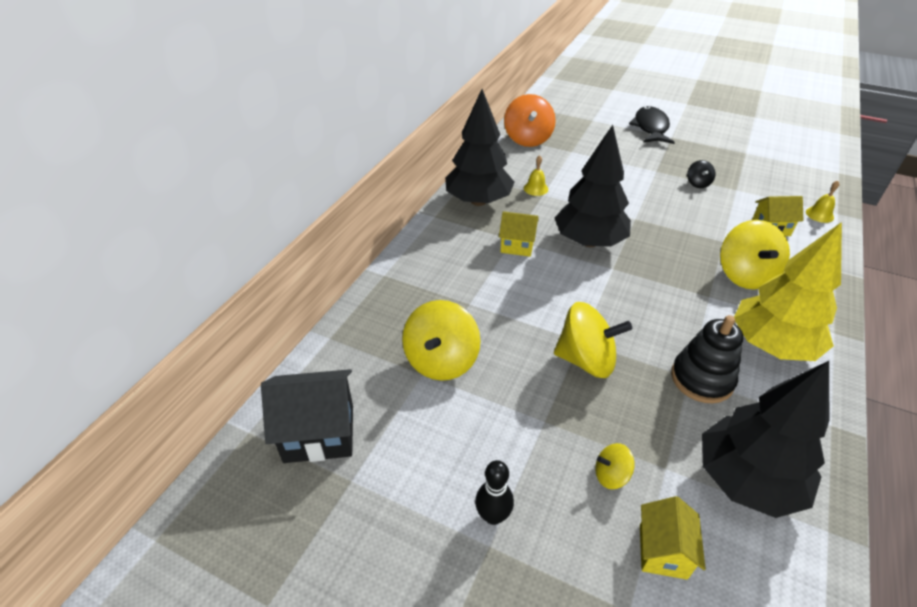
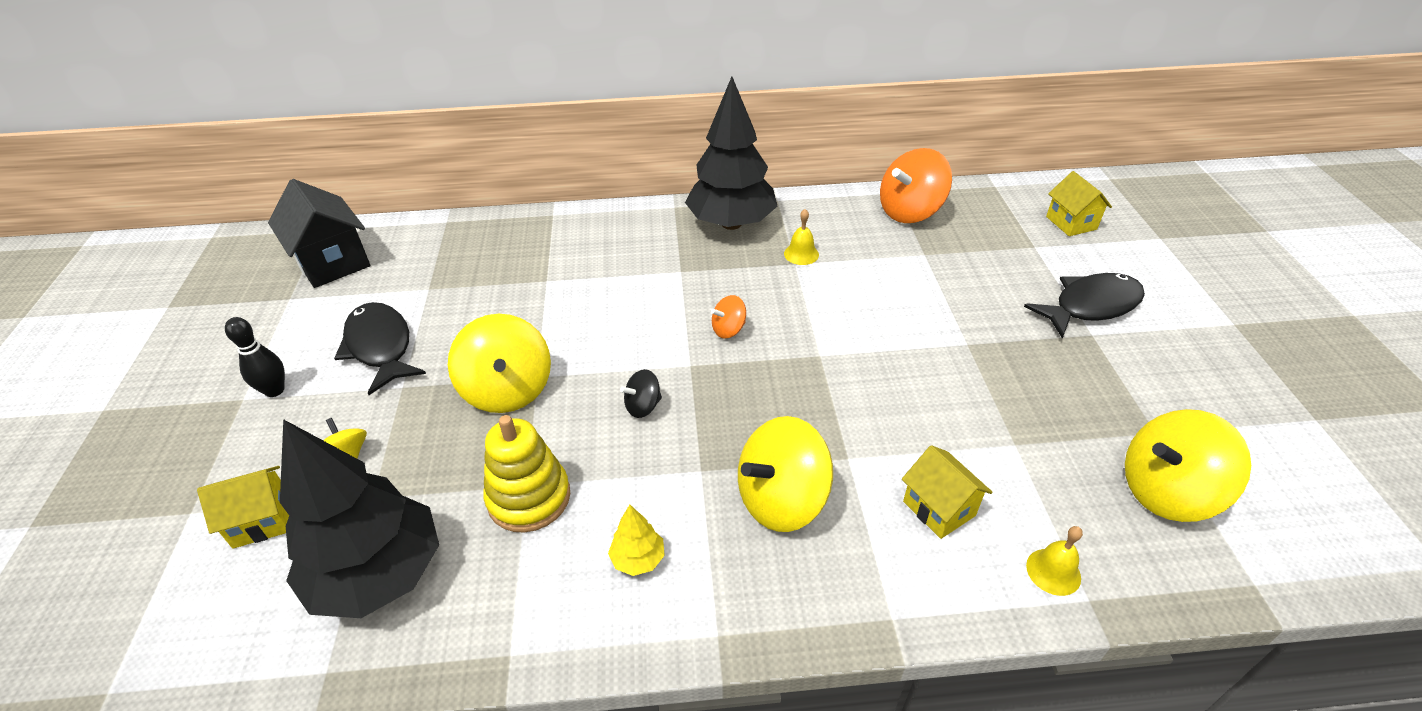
camera: 60 degrees right, 0 degrees up
(441, 360) = (452, 293): yellow spinning top -> yellow spinning top (1167, 491)
(482, 424) = (380, 347): none -> black fish
(517, 246) = (670, 278): yellow house -> yellow house (1071, 223)
(589, 241) = (728, 329): black tree -> orange spinning top
(698, 183) = (982, 395): black spinning top -> black spinning top (643, 406)
(701, 379) = (529, 497): black stacking toy -> yellow stacking toy
(771, 345) = (638, 559): yellow tree -> yellow tree, size x0.41

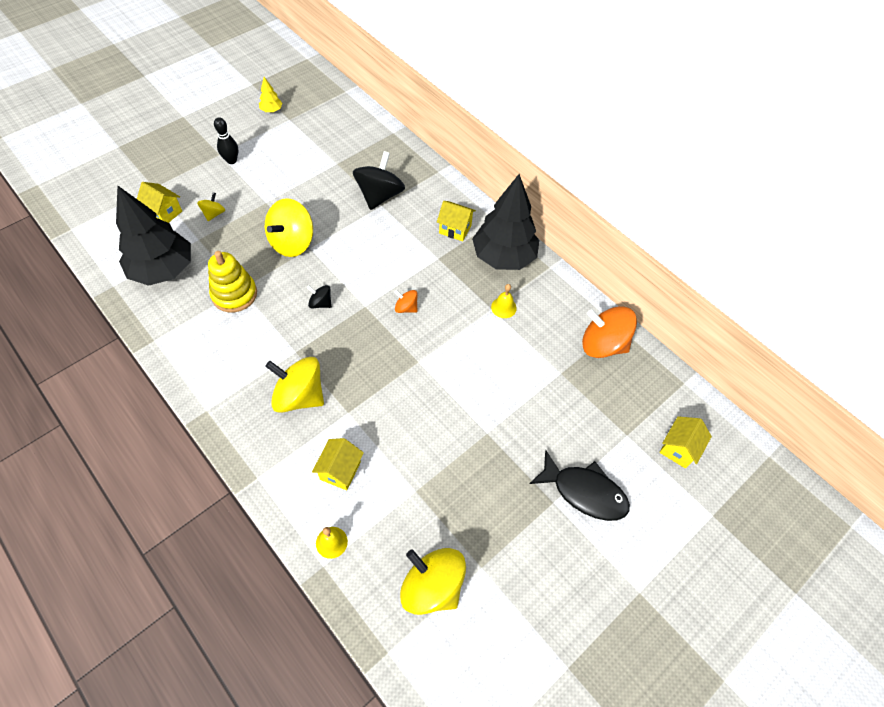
camera: 50 degrees right, 15 degrees up
(332, 262) = (325, 114): black house -> none
(380, 347) = (284, 176): black fish -> none
(530, 275) = (379, 196): none -> black spinning top
(638, 559) = (227, 357): yellow tree -> yellow tree (271, 110)
(652, 239) = (455, 229): none -> yellow house

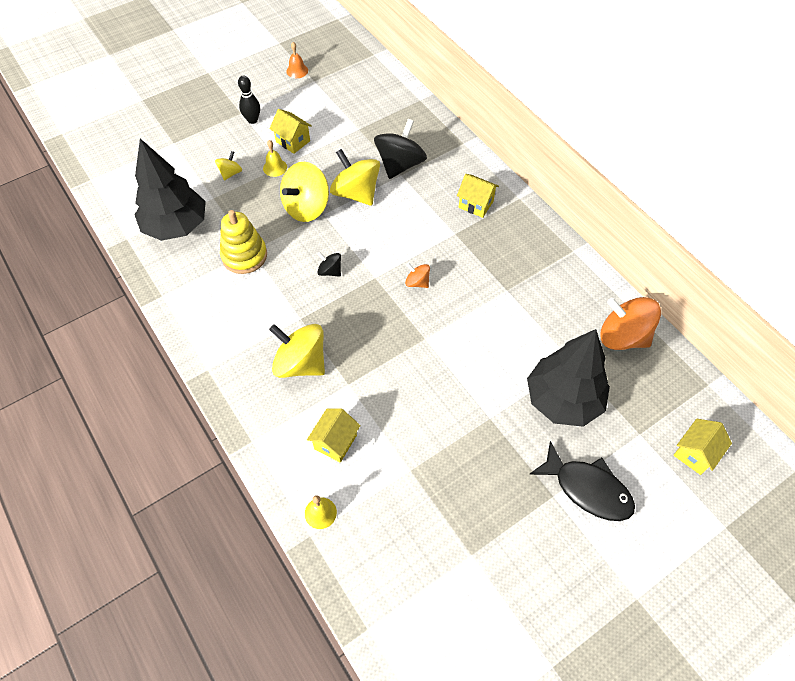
camera: 10 degrees right, 0 degrees up
(164, 213) = (182, 169): yellow house -> yellow house (293, 141)
(271, 110) = (297, 71): yellow tree -> orange bell
(432, 586) = (418, 568): yellow spinning top -> yellow spinning top (356, 193)
(503, 257) = (524, 237): black tree -> black tree (563, 400)
(503, 307) = (519, 289): yellow bell -> yellow bell (275, 167)

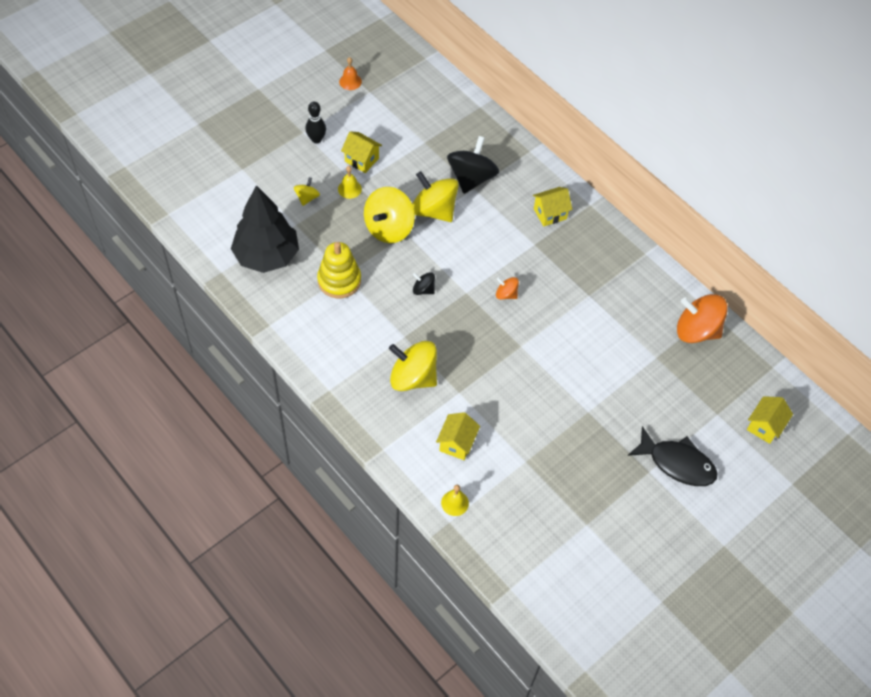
camera: 10 degrees left, 0 degrees up
(476, 204) = (550, 214): yellow house -> yellow house turned 45 degrees counterclockwise
(563, 400) = (649, 391): black tree -> none

